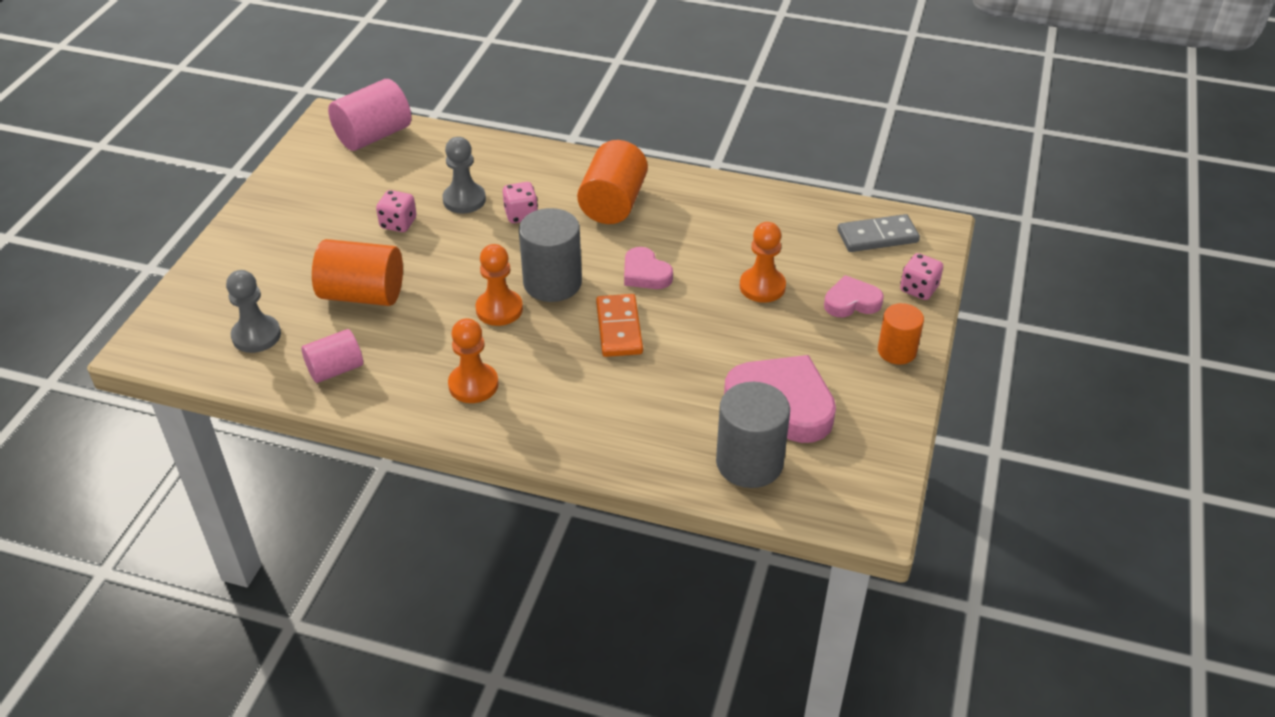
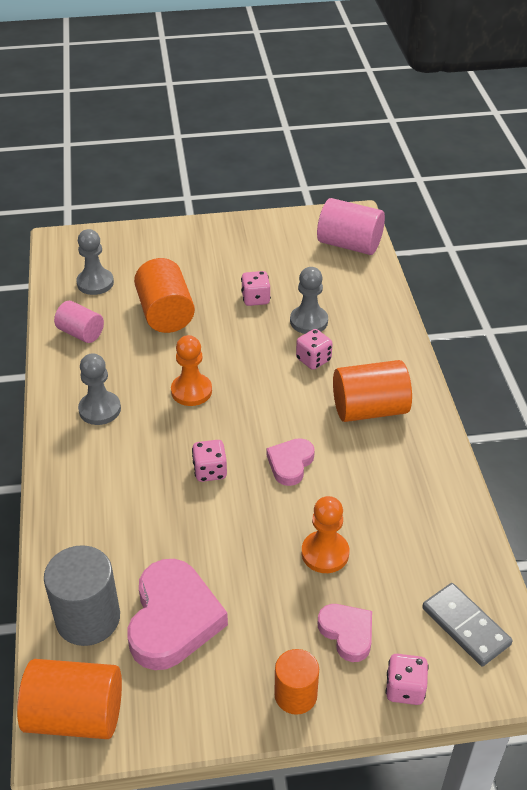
camera: 65 degrees right, 0 degrees up
(473, 385) = (100, 409): orange pawn -> grey pawn
(552, 283) = (241, 410): grey cylinder -> none
(619, 328) = (210, 471): orange domino -> pink dice
(854, 498) = (75, 715): none -> orange cylinder

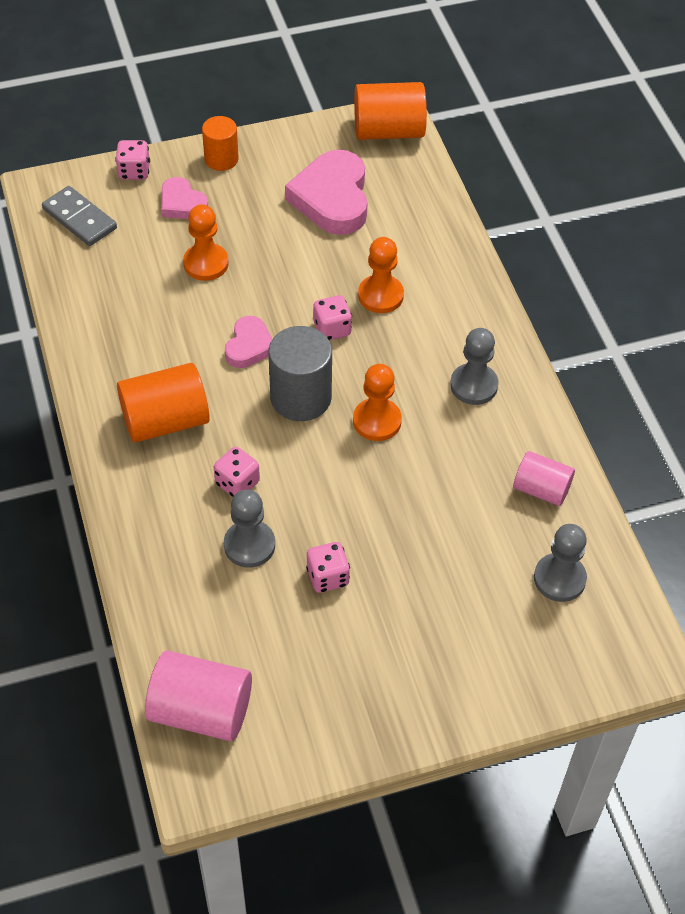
camera: 170 degrees right, 10 degrees up
(88, 618) = (405, 192): grey cylinder -> grey cylinder (301, 397)
(154, 498) = (380, 295): none -> orange pawn
(165, 313) = (444, 535): orange cylinder -> none

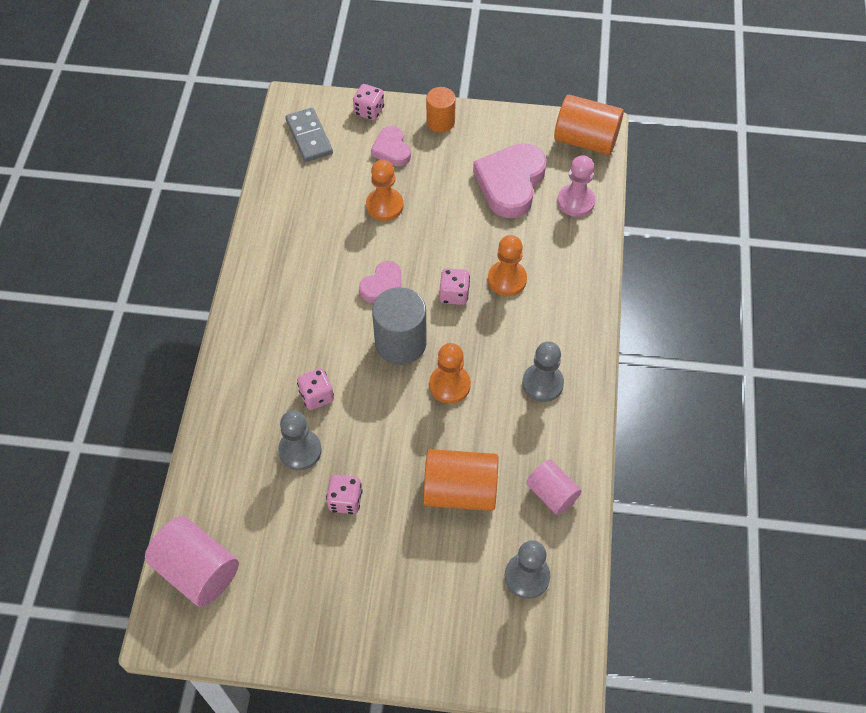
camera: 25 degrees right, 5 degrees up
(165, 420) = (289, 325): orange cylinder -> orange cylinder (460, 490)
(411, 195) = (575, 201): none -> pink pawn

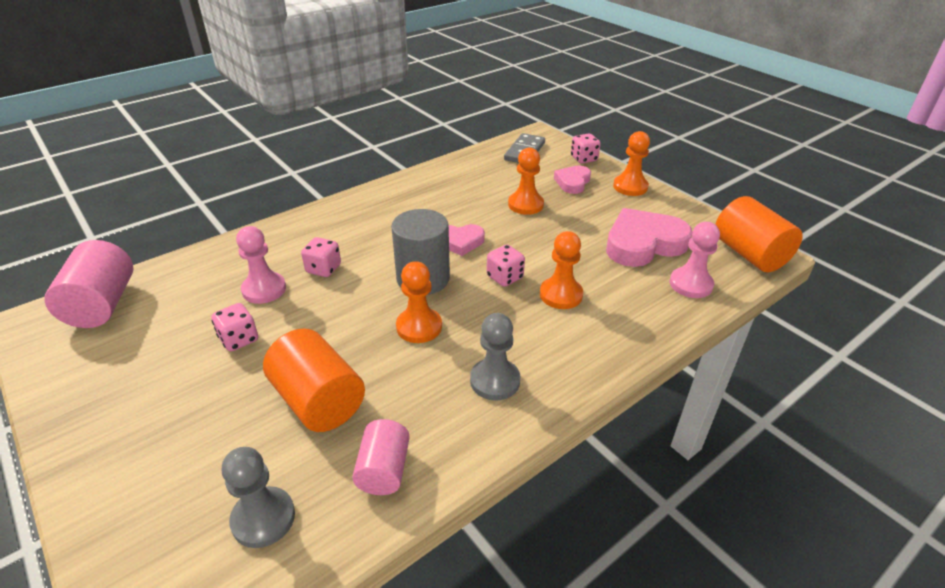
camera: 45 degrees right, 20 degrees down
(300, 451) = (264, 289): grey pawn -> pink pawn
(440, 122) = (630, 187): orange cylinder -> orange pawn

